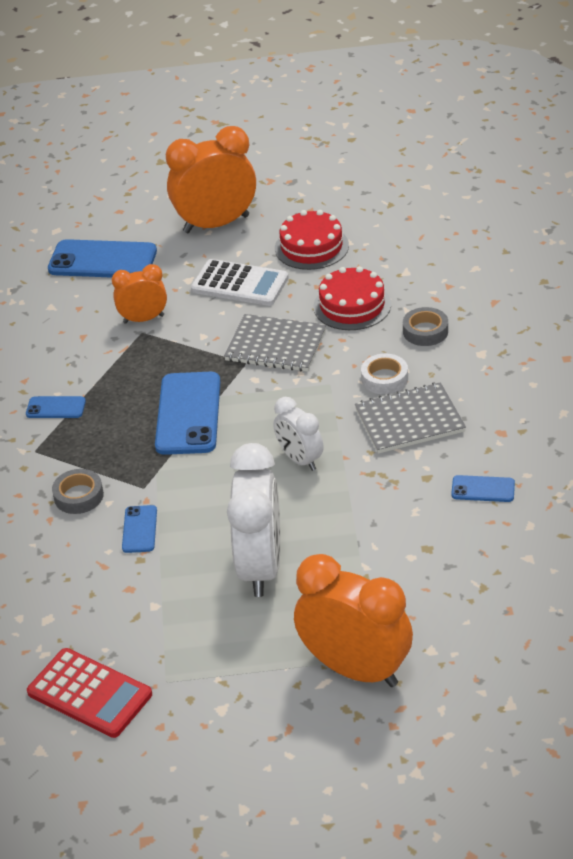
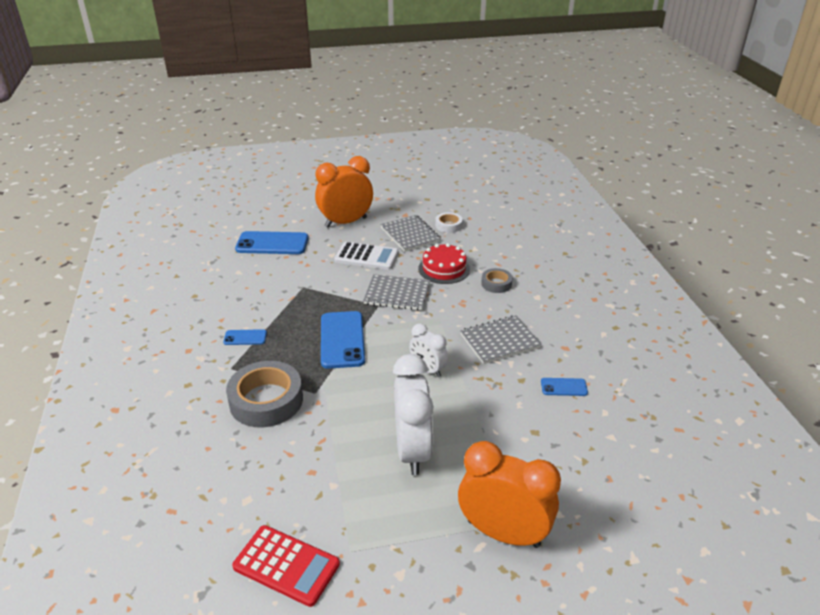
camera: 10 degrees left, 5 degrees down
(79, 496) = (266, 400): grey tape -> grey tape, size x1.96
(139, 529) = (315, 424): blue phone -> none
(143, 319) = (303, 279): orange clock -> none
(311, 247) = (410, 235): red cake -> grey notebook
(384, 378) = (476, 314): white tape -> white tape (448, 225)

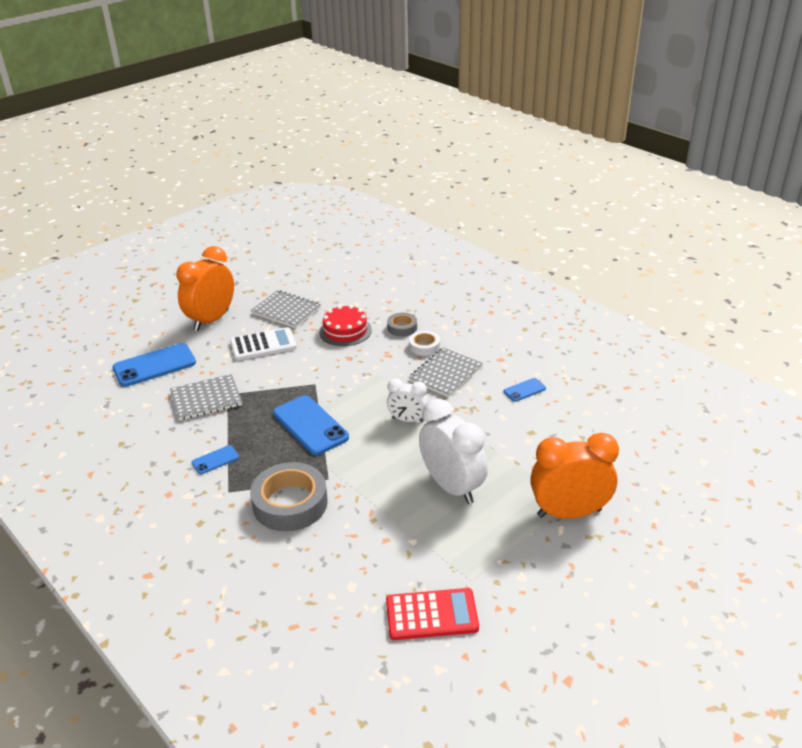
camera: 30 degrees left, 0 degrees up
(397, 294) = (323, 368): grey notebook -> grey notebook (206, 399)
(448, 225) = (314, 290): white tape -> white tape (424, 346)

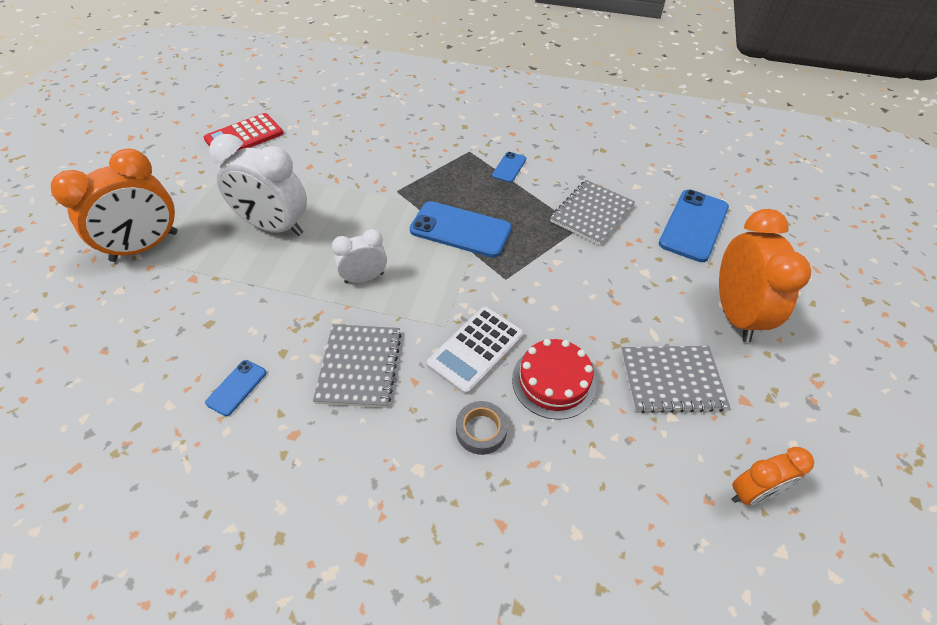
camera: 145 degrees right, 15 degrees up
(263, 345) = (625, 305): white calculator -> white calculator (476, 349)
(290, 503) = (410, 161): grey tape -> none
(306, 273) = (753, 493): none -> orange clock
(424, 346) = (421, 405): white tape -> none

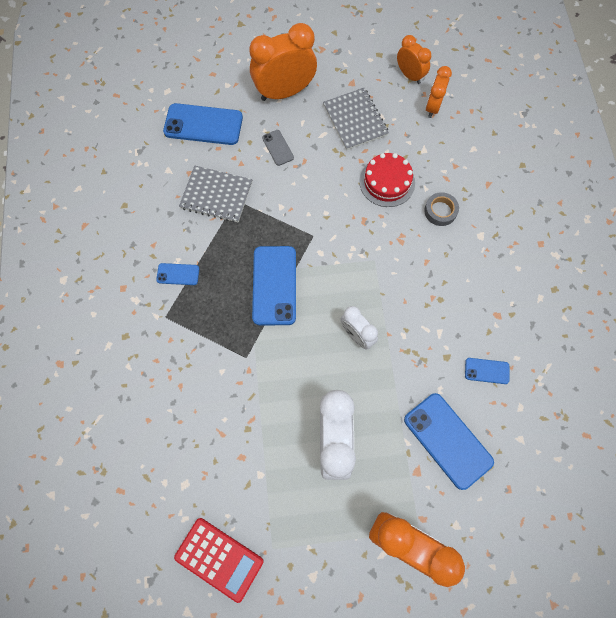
camera: 110 degrees left, 20 degrees up
(197, 315) = (447, 440): none -> blue phone
(359, 366) = (432, 300): grey notebook -> none
(476, 349) = (384, 234): white calculator -> none
(643, 282) = (278, 148): none -> grey phone
(677, 502) = (433, 107): none -> orange clock

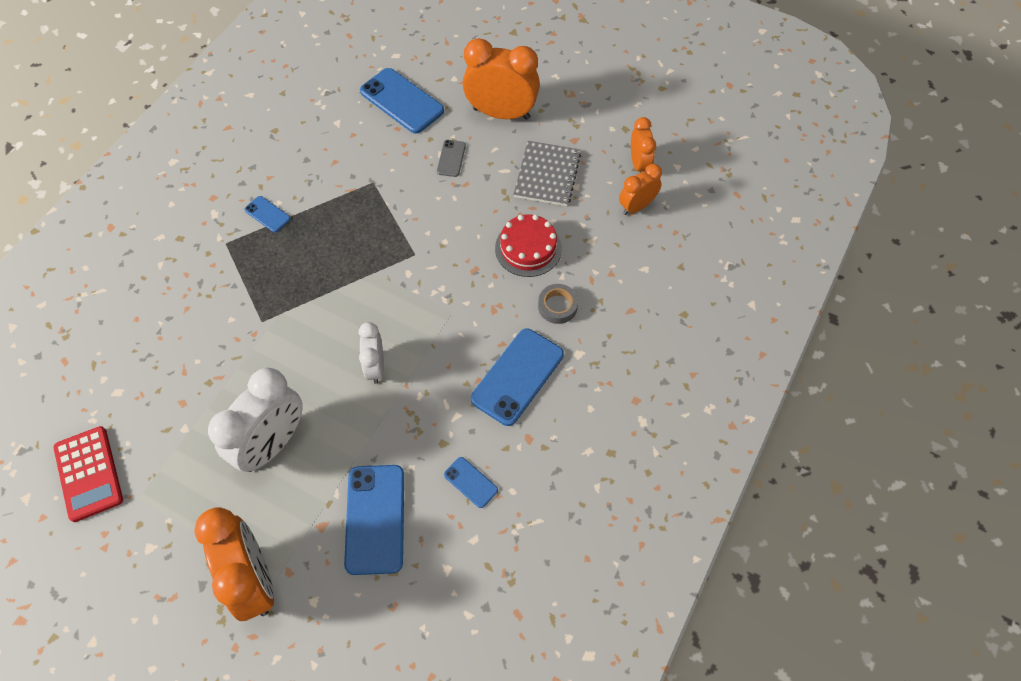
camera: 35 degrees right, 10 degrees down
(216, 195) = (359, 167): grey notebook -> none
(274, 285) = (341, 275): blue phone -> blue phone (517, 377)

